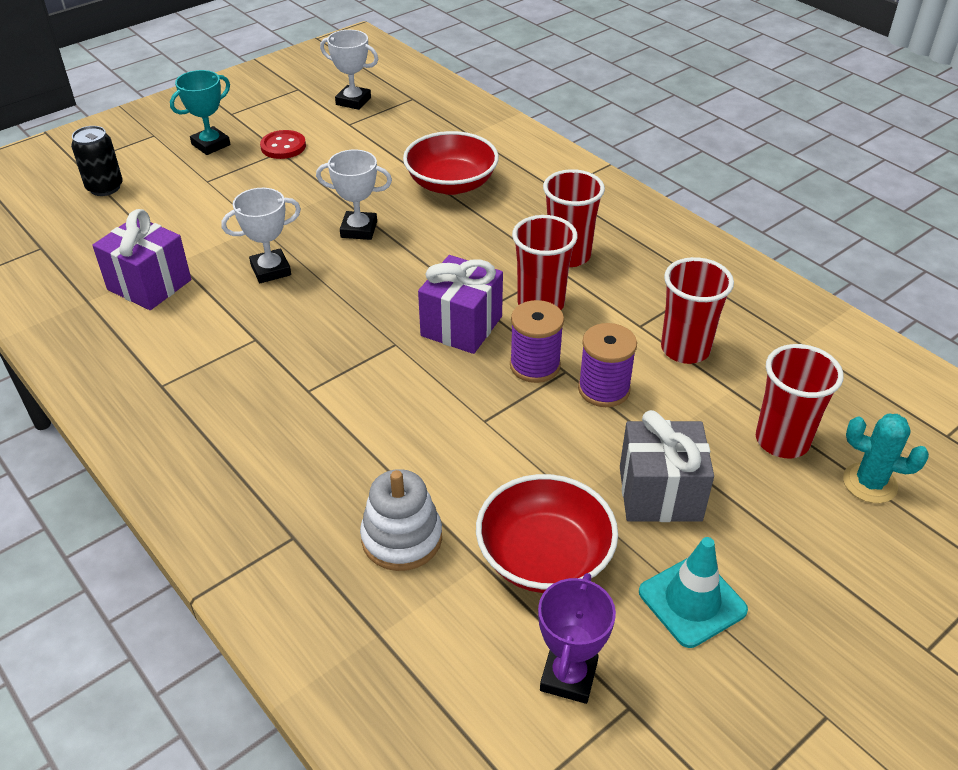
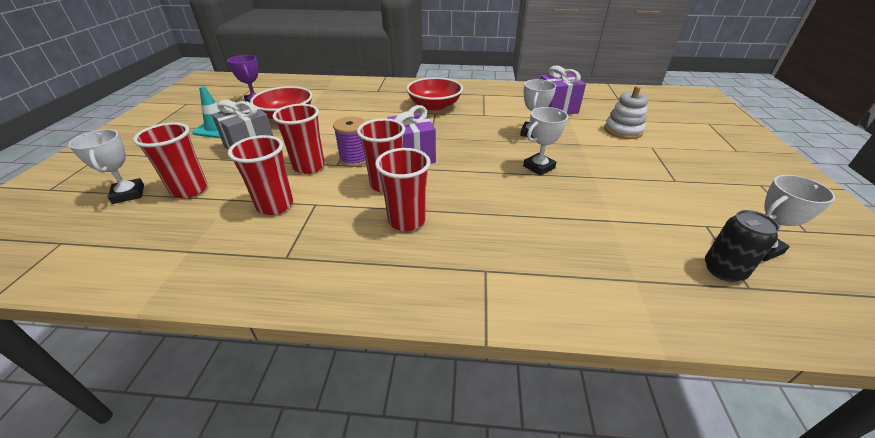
camera: 135 degrees right, 5 degrees down
(105, 187) = (669, 122): black can -> black can (723, 270)
(211, 145) = (706, 162): turquoise trophy -> none
(283, 146) = (682, 184): red button -> none
(402, 538) = (343, 102): white stacking toy -> white stacking toy (623, 130)
(451, 184) = (555, 224): red bowl -> red bowl (434, 106)
(604, 389) = (309, 166): purple spool -> red cup
(869, 483) = (128, 194): turquoise cactus -> white trophy

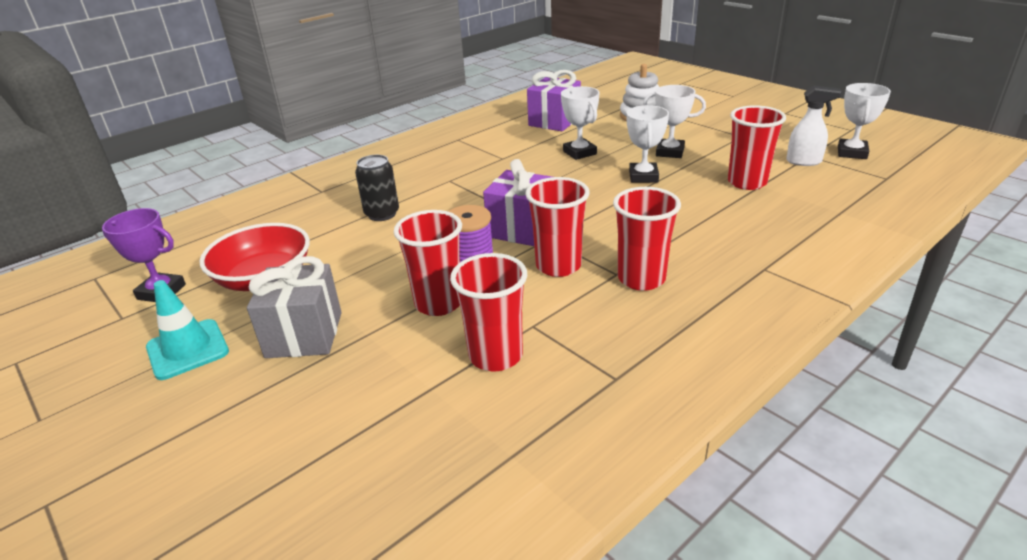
camera: 45 degrees left, 5 degrees down
(128, 194) = (264, 492): white trophy -> white trophy (670, 152)
(189, 190) = (347, 421): red cup -> red cup (747, 182)
(434, 106) = (432, 174): red bowl -> none
(690, 227) = (804, 161): none -> white spray bottle
(723, 270) = (861, 176): black can -> black can (382, 214)

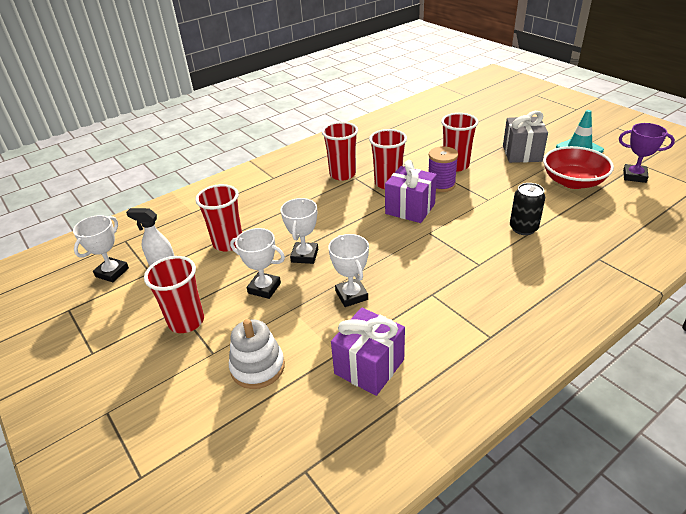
camera: 175 degrees left, 5 degrees up
(495, 356) = (422, 144): red cup -> red cup (186, 321)

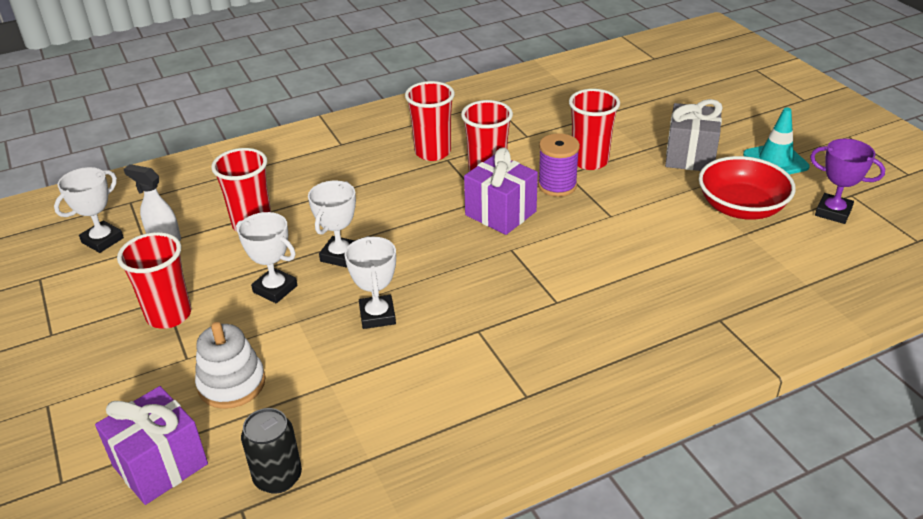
camera: 10 degrees right, 0 degrees up
(369, 366) = (362, 406): purple gift -> purple gift (160, 465)
(523, 228) = (639, 263): black can -> black can (278, 477)

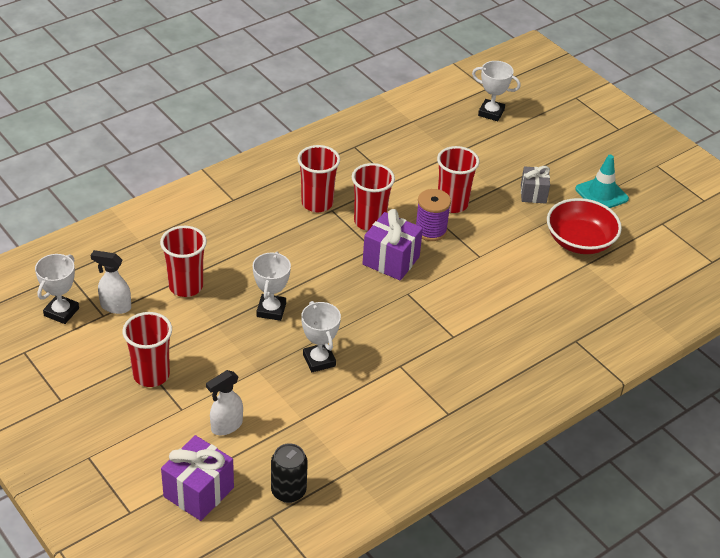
camera: 15 degrees left, 5 degrees up
(232, 384) = (226, 426): white stacking toy -> white spray bottle
(275, 289) = (229, 344): white trophy -> white trophy (491, 113)
(690, 156) = (533, 194): grey gift -> grey gift, size x0.64
(833, 212) = (649, 240): purple trophy -> none

